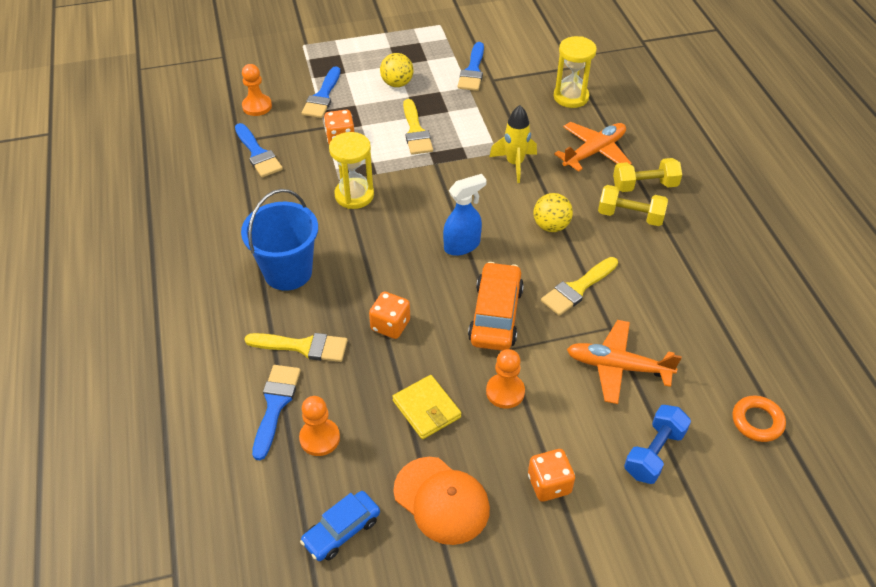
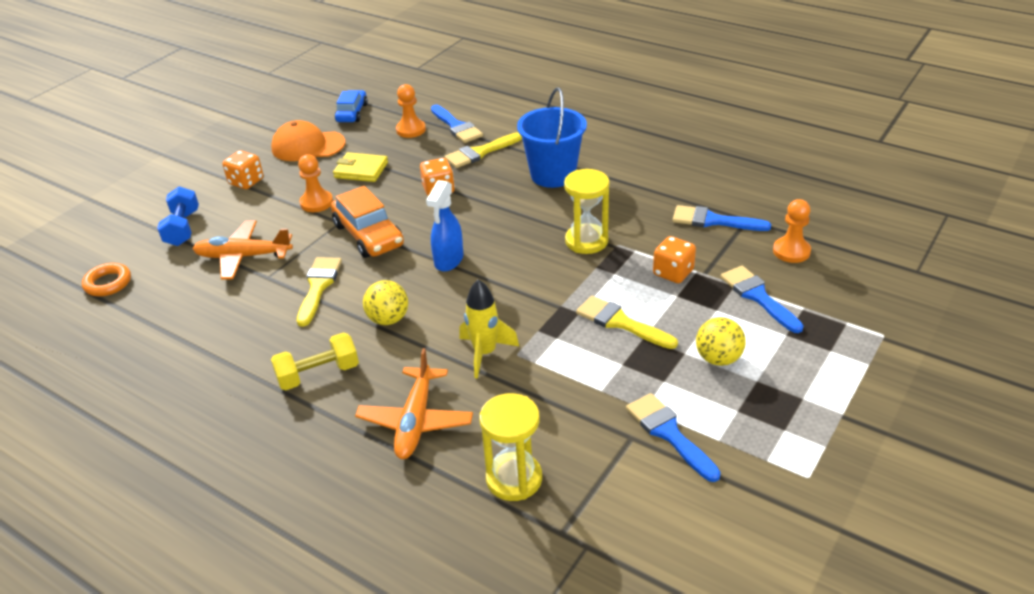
camera: 140 degrees right, 10 degrees down
(617, 367) = (243, 257): orange plane -> orange plane turned 150 degrees counterclockwise
(644, 185) = (327, 416): yellow dumbbell -> none

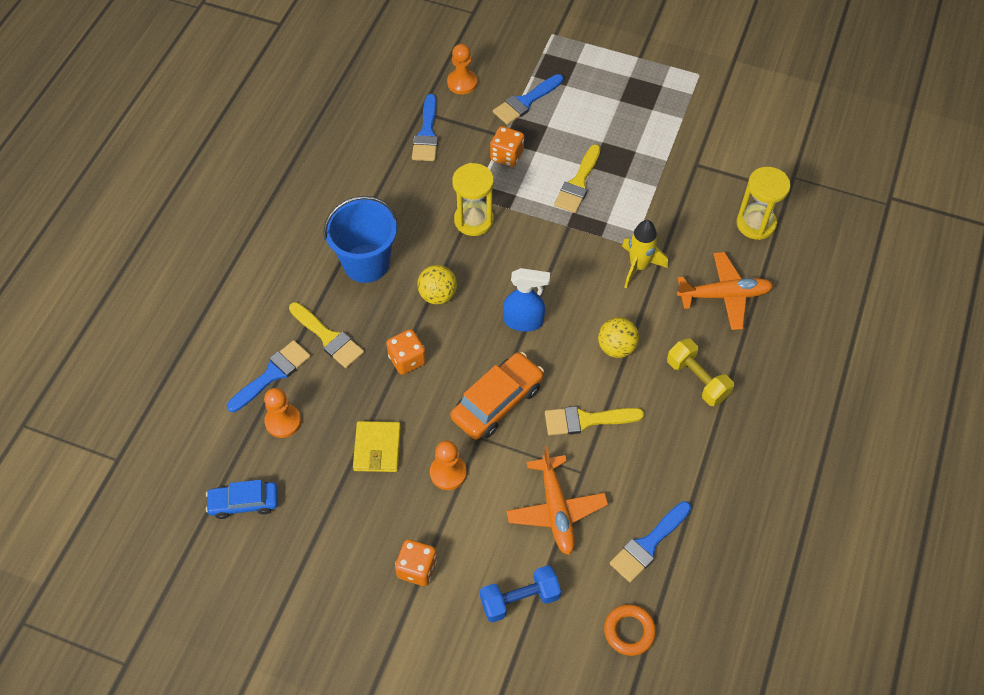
camera: 105 degrees left, 20 degrees up
(308, 146) = (329, 527): orange cap -> none
(669, 434) = (686, 144): blue brush -> blue brush (648, 544)
(718, 358) = (603, 122): yellow ball -> yellow ball (438, 295)

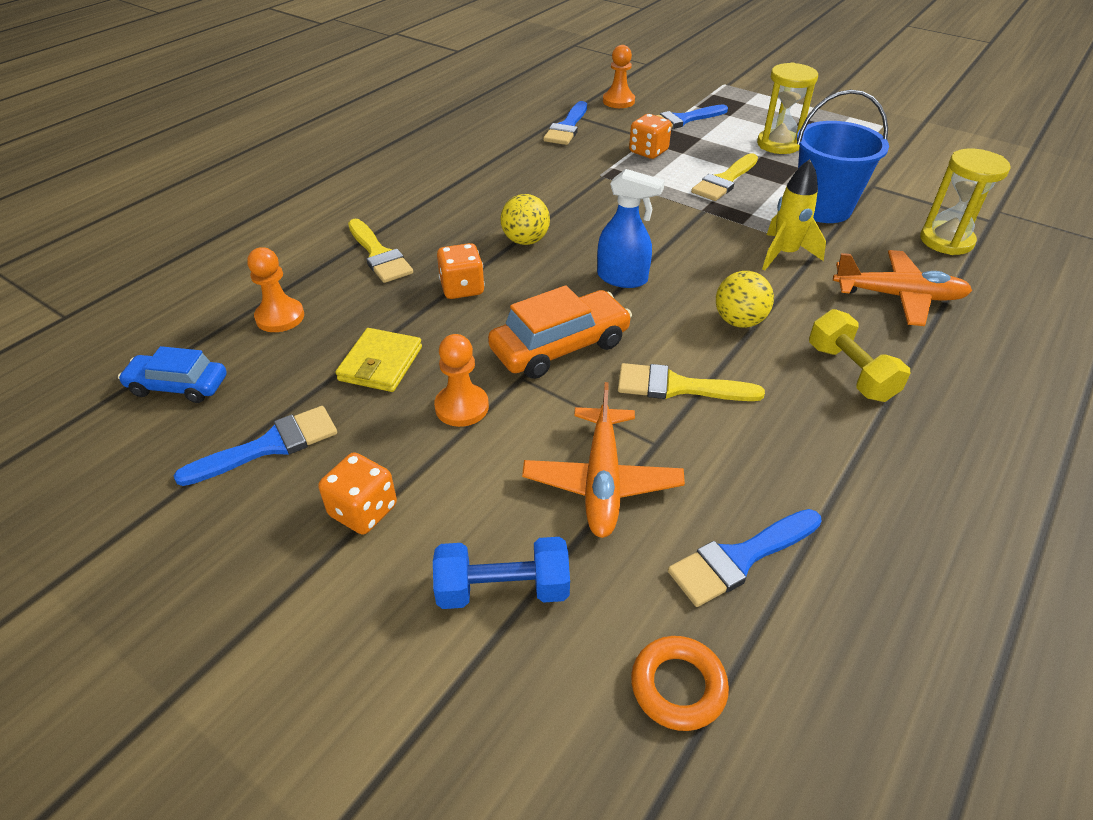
camera: 15 degrees right, 15 degrees down
(272, 374) = (295, 274): blue brush -> blue brush (269, 446)
(366, 263) = (455, 205): blue bucket -> blue bucket (823, 208)
(474, 220) = (593, 191): yellow hourglass -> yellow hourglass (778, 144)

